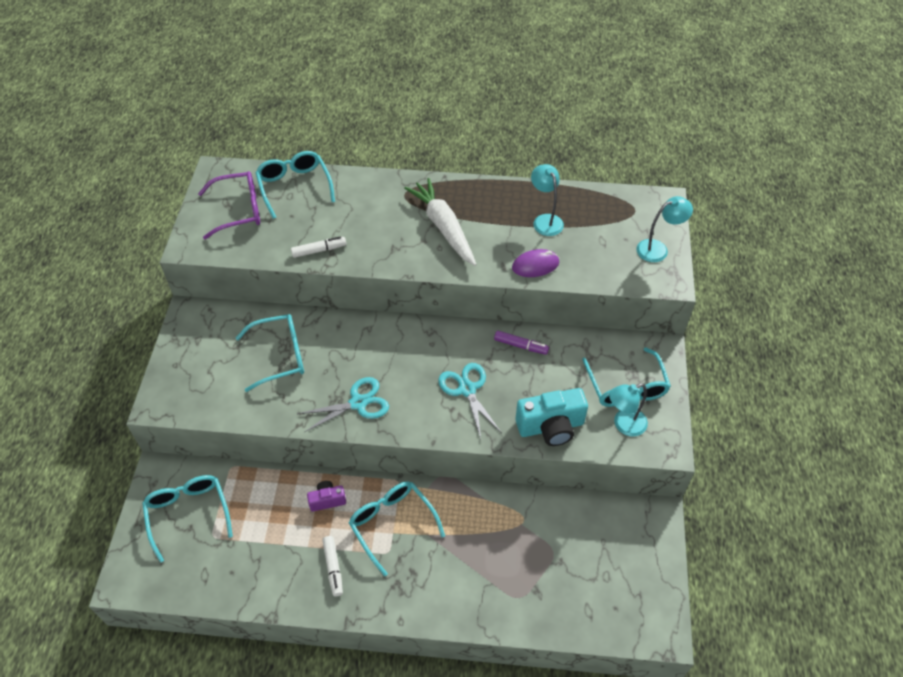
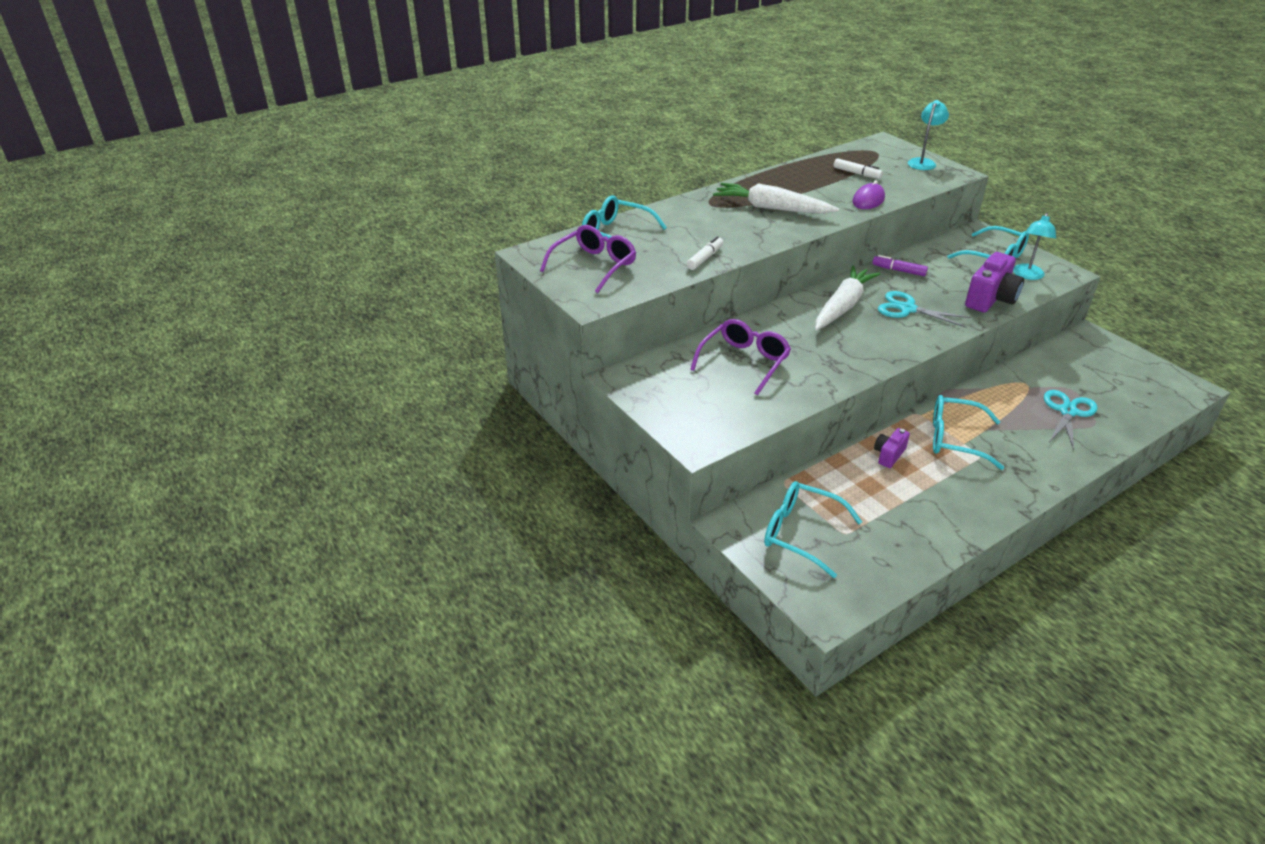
camera: 40 degrees left, 15 degrees down
(280, 356) = (744, 362): turquoise glasses -> purple glasses
(333, 568) = (962, 490): white marker -> white marker (857, 173)
(358, 403) = (850, 355): turquoise scissors -> turquoise scissors (1068, 412)
(422, 352) = (842, 306): none -> white carrot
(521, 346) = (898, 270): purple marker -> purple marker turned 135 degrees counterclockwise
(545, 220) = (831, 177): turquoise lamp -> none
(551, 427) = (991, 299): turquoise camera -> purple camera

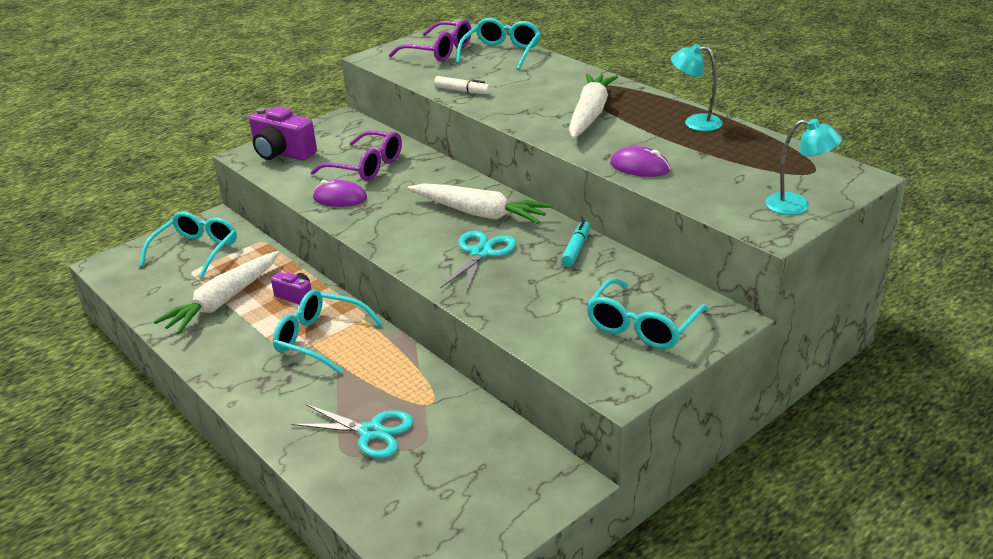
camera: 85 degrees right, 5 degrees down
(810, 377) = (340, 198): none -> purple mouse
(857, 173) = (722, 159): white marker -> none
(898, 270) = (576, 249): purple marker -> turquoise marker
(899, 503) = (223, 301): none -> white carrot
(954, 439) = (319, 339): turquoise glasses -> turquoise glasses turned 75 degrees counterclockwise
(991, 299) = (519, 314): purple camera -> purple camera (282, 153)
(1027, 275) = (596, 351): turquoise lamp -> turquoise lamp (695, 122)

